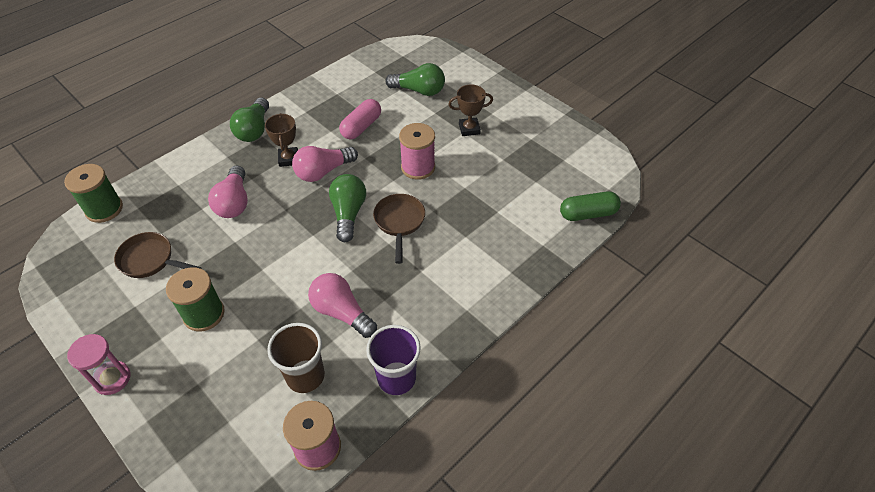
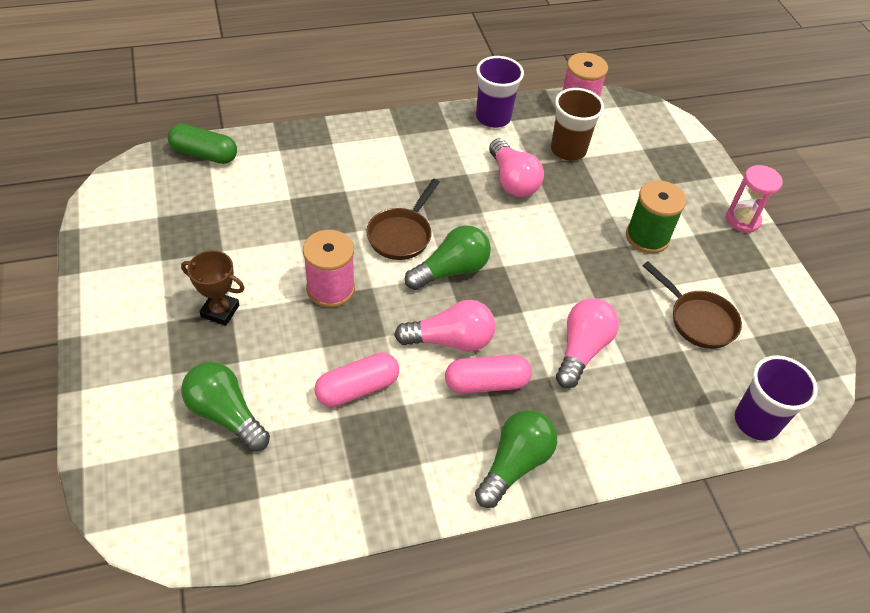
camera: 155 degrees left, 0 degrees up
(104, 209) = (756, 421): green spool -> purple cup
(288, 159) = (486, 383): brown trophy -> pink capsule
(348, 214) = (451, 270): green light bulb -> green light bulb turned 150 degrees counterclockwise

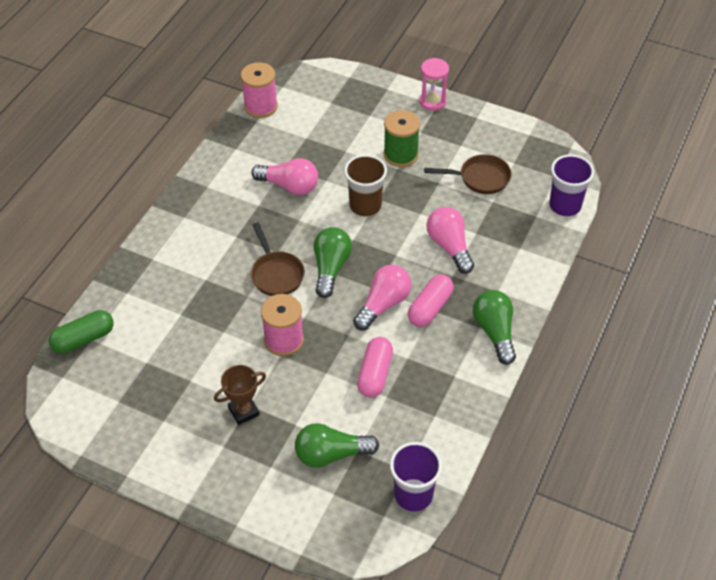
camera: 45 degrees left, 0 degrees up
(493, 118) = (223, 156): purple cup -> purple cup (413, 495)
(568, 150) = (293, 139): brown cup -> brown cup (365, 205)

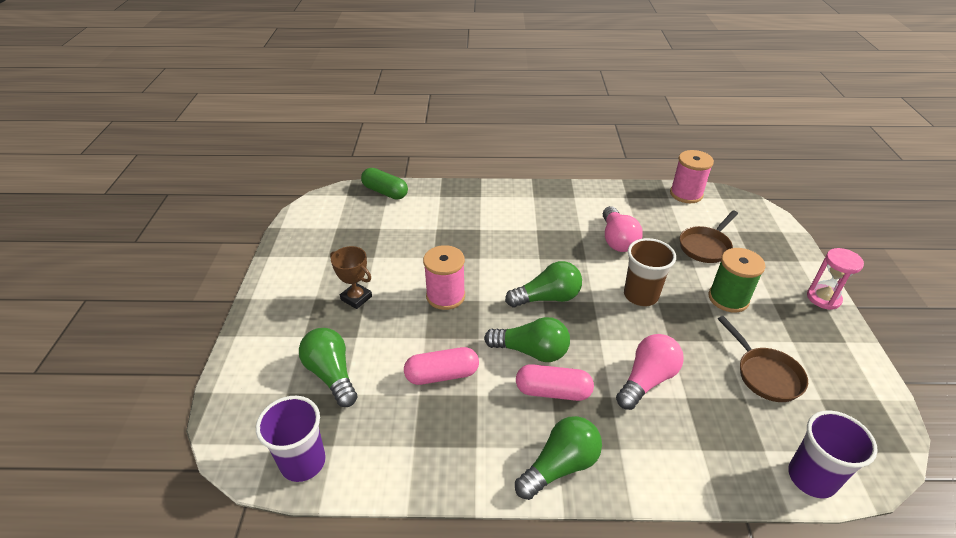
camera: 65 degrees right, 10 degrees down
(276, 274) = (514, 266): brown pan -> brown pan (706, 246)
(383, 304) = (531, 351): pink light bulb -> green light bulb

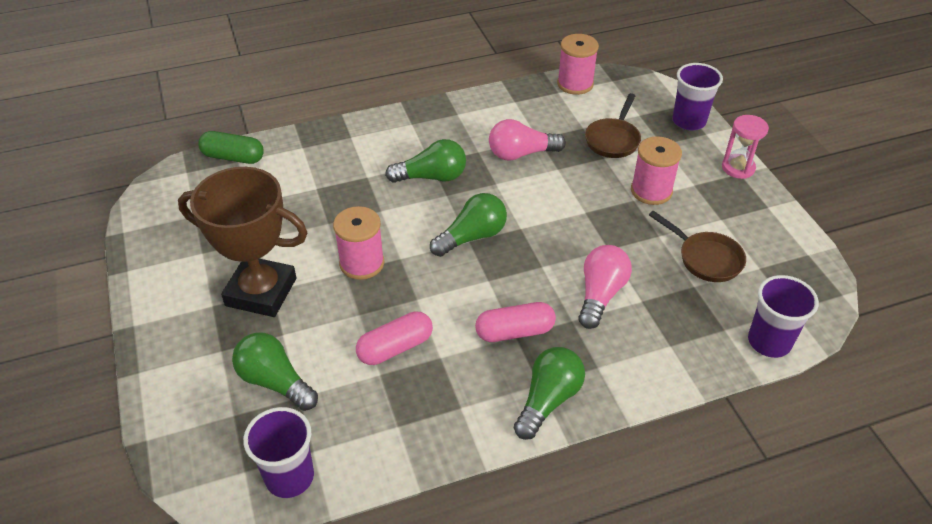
camera: 20 degrees left, 5 degrees up
(356, 298) = (261, 292): brown trophy -> brown trophy, size x2.05
(531, 351) = (477, 297): green light bulb -> green light bulb (432, 177)
(617, 240) = (521, 154): pink light bulb -> pink light bulb turned 105 degrees clockwise
(641, 295) = (566, 209): brown cup -> none
(728, 298) = (651, 191): green spool -> pink spool
(784, 246) = (689, 121): none -> purple cup

